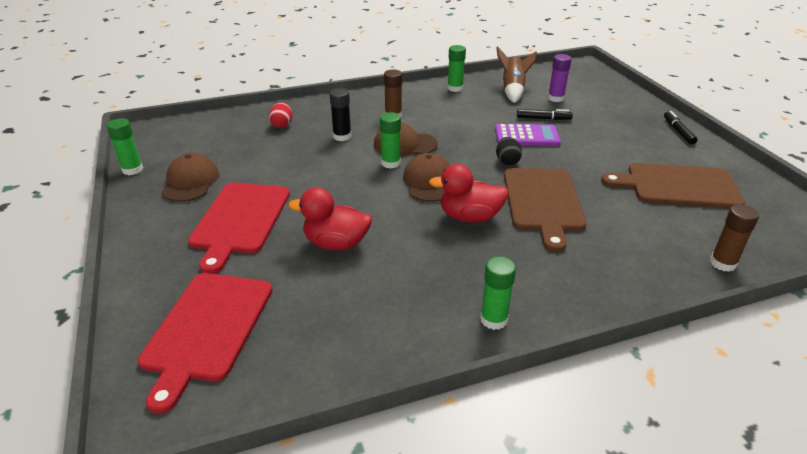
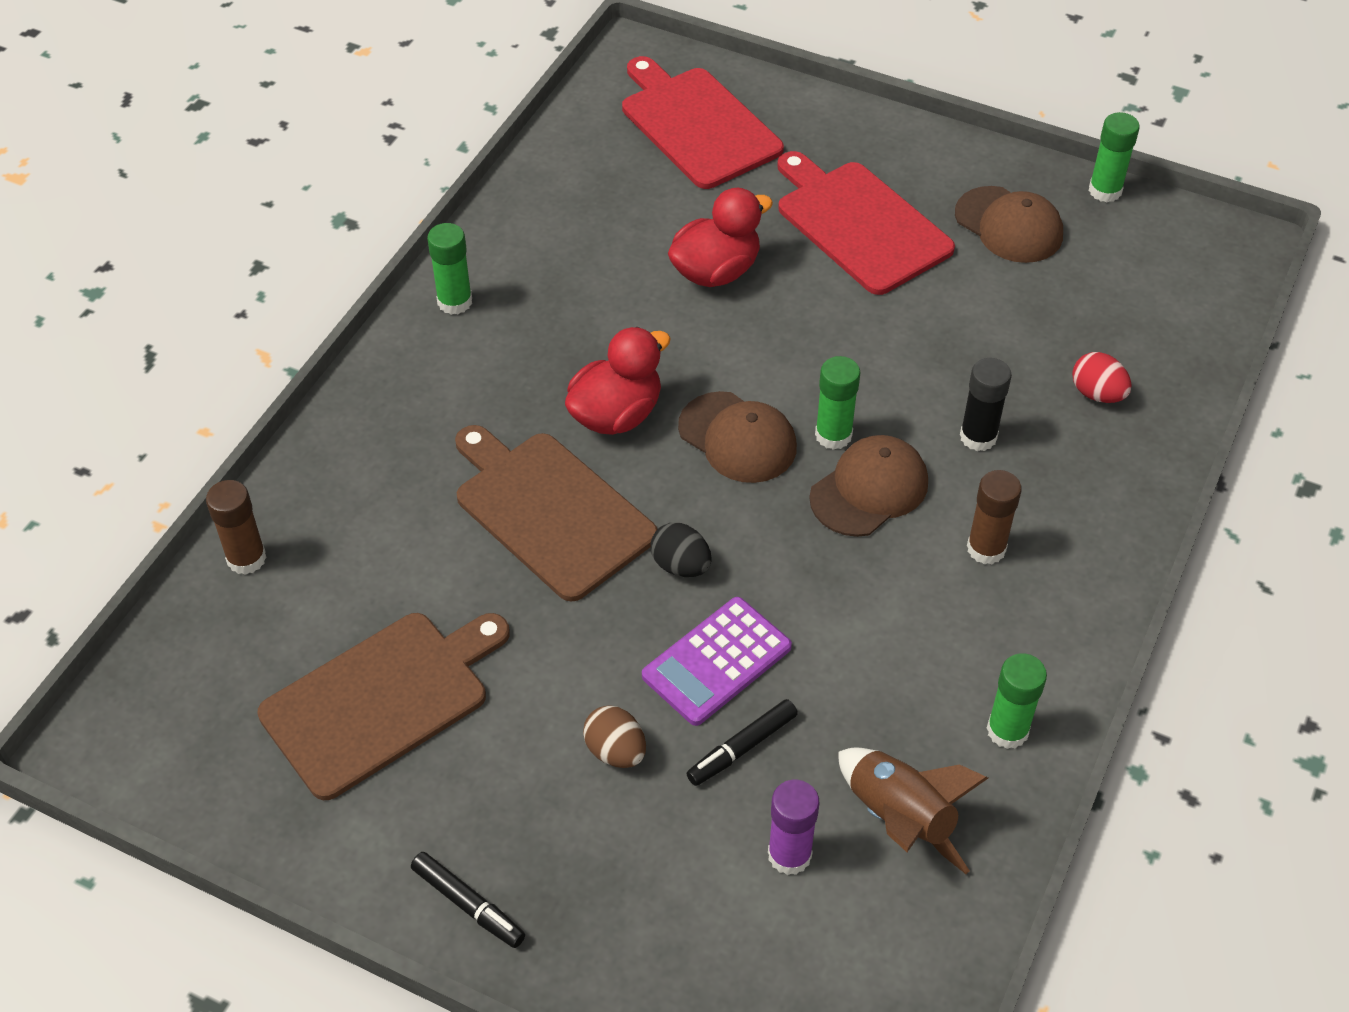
camera: 135 degrees right, 15 degrees up
(590, 136) = (615, 751): none -> brown egg

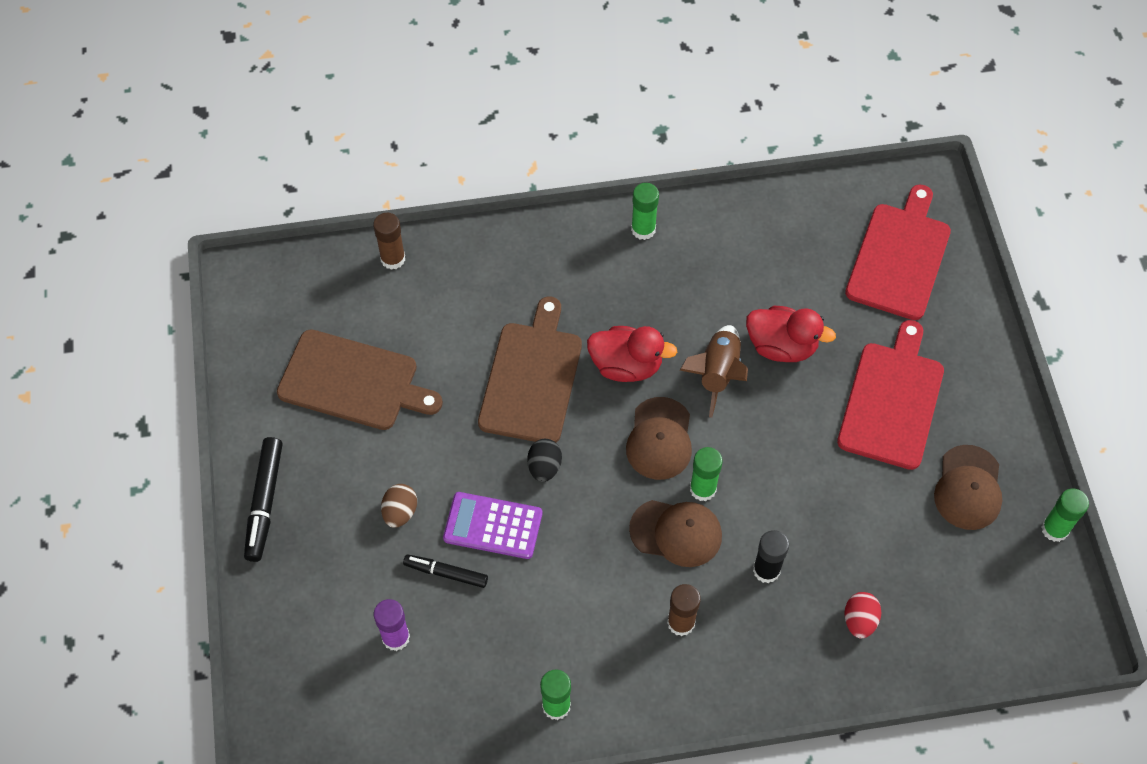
camera: 55 degrees right, 10 degrees up
(468, 904) = (265, 503): black marker -> black marker, size x1.53
(899, 819) = (457, 680): brown rocket -> brown rocket (717, 373)

